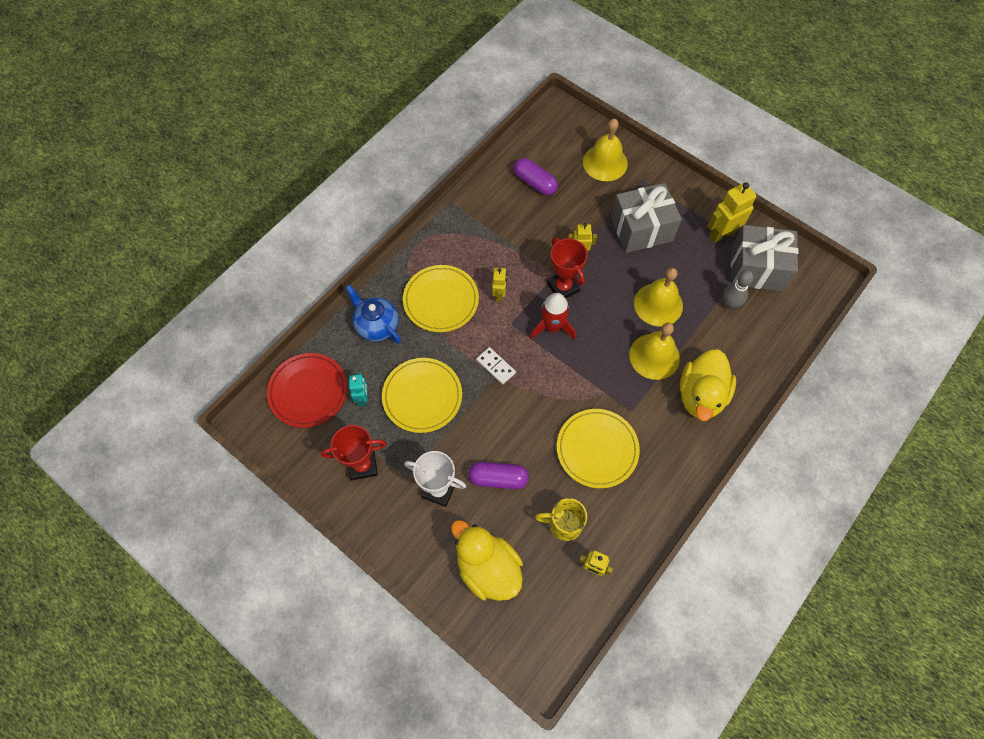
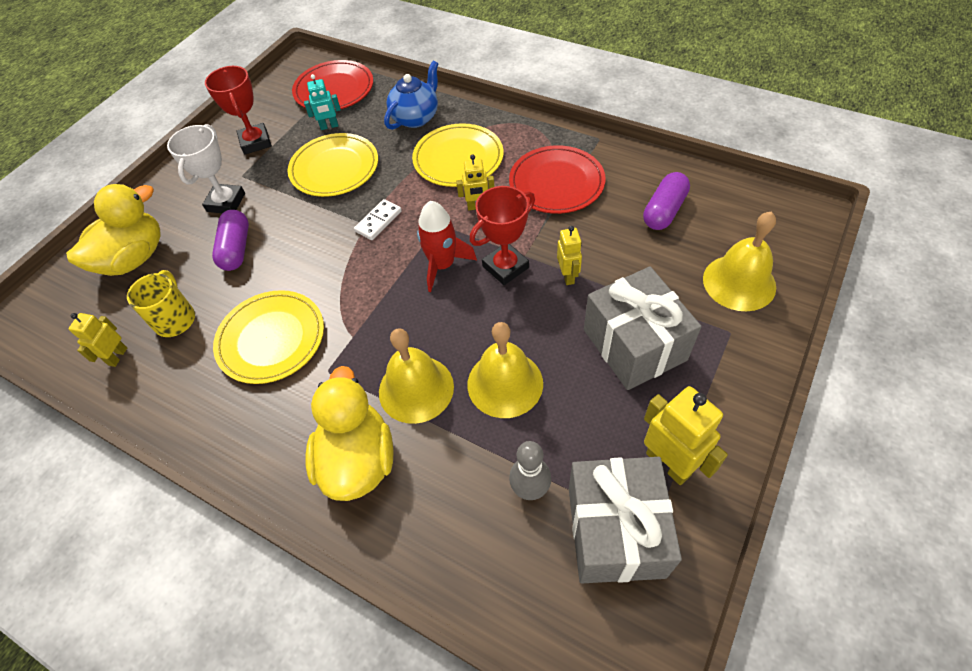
camera: 85 degrees right, 10 degrees down
(489, 239) = (556, 183): none -> red plate
(701, 395) = (358, 460): yellow duck -> yellow duck turned 75 degrees clockwise

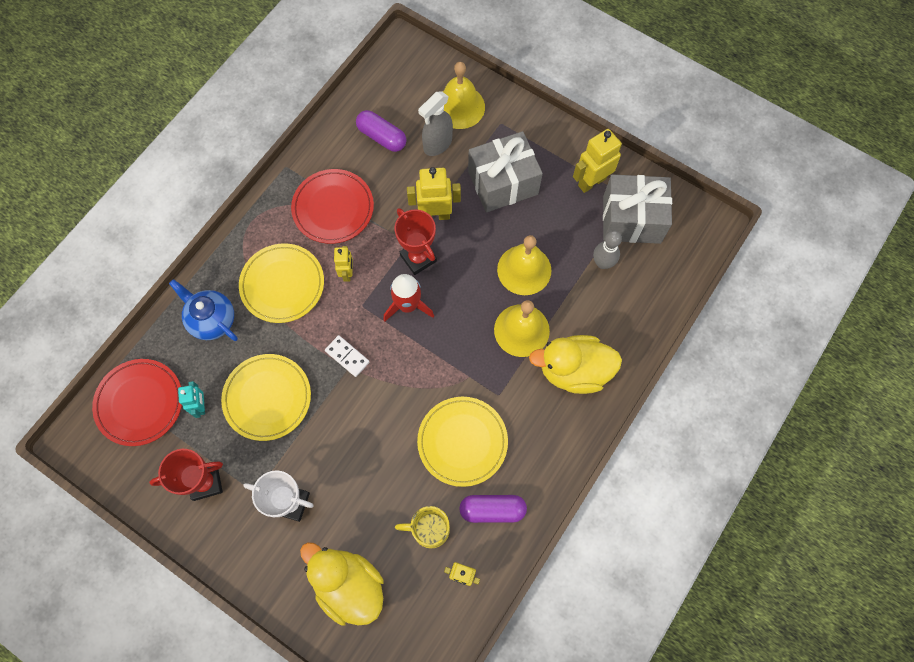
camera: 90 degrees left, 15 degrees up
(236, 249) = (356, 484): purple capsule -> purple capsule (492, 510)
(568, 276) = (435, 215): yellow robot -> yellow robot, size x1.67
(671, 266) = (437, 144): none -> grey spray bottle

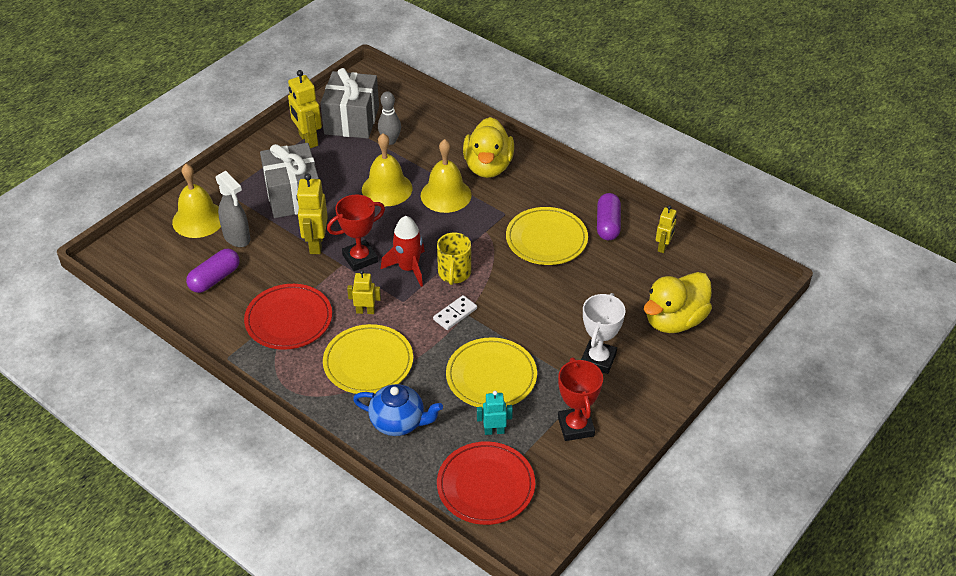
camera: 85 degrees left, 25 degrees down
(212, 320) = (398, 422): blue teapot -> blue teapot turned 120 degrees counterclockwise
(429, 529) = (624, 265): yellow mug -> yellow mug (454, 274)

